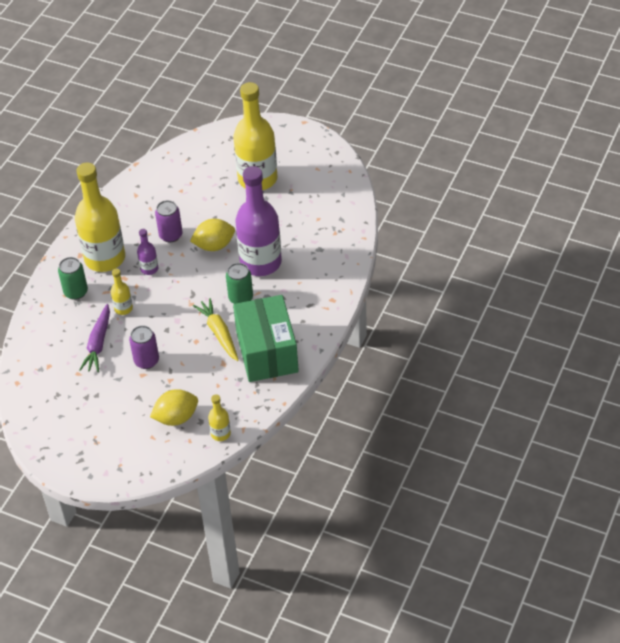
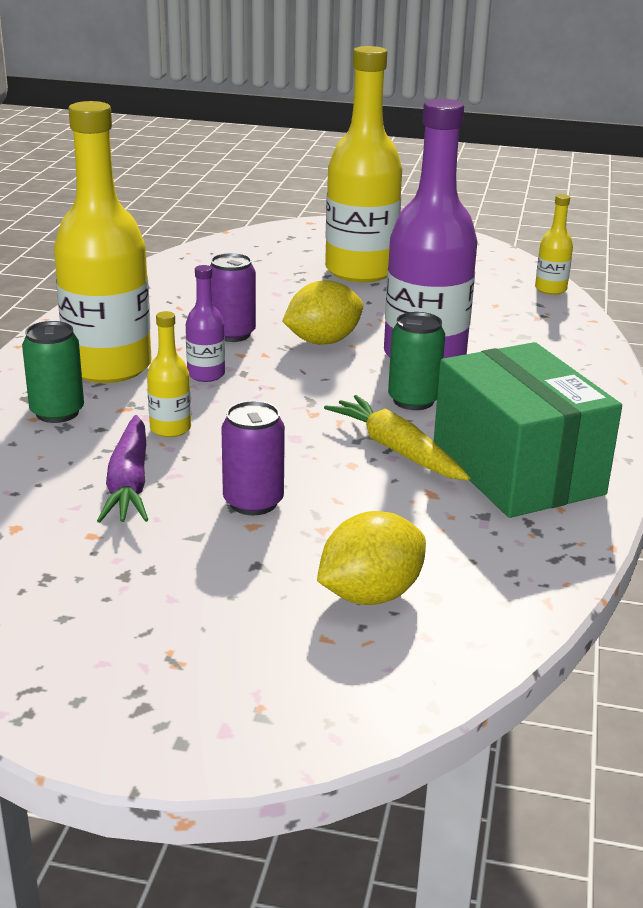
camera: 15 degrees left, 20 degrees down
(220, 434) = (498, 615): yellow bottle -> yellow bottle (550, 289)

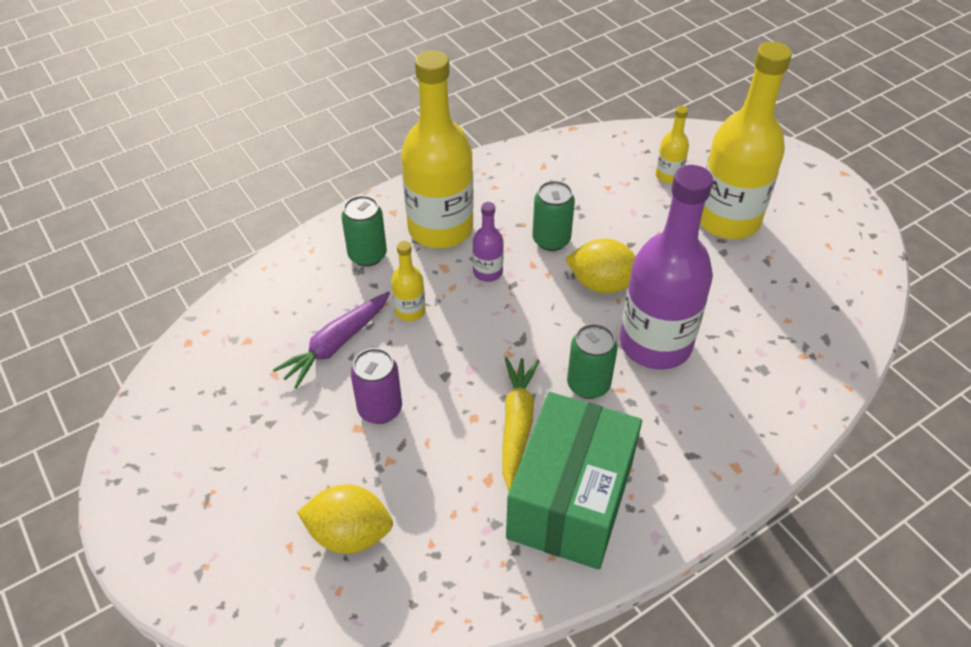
camera: 45 degrees right, 20 degrees up
(232, 334) = (551, 240): purple can -> green can
(550, 289) = (862, 329): yellow bottle -> yellow bottle (668, 176)

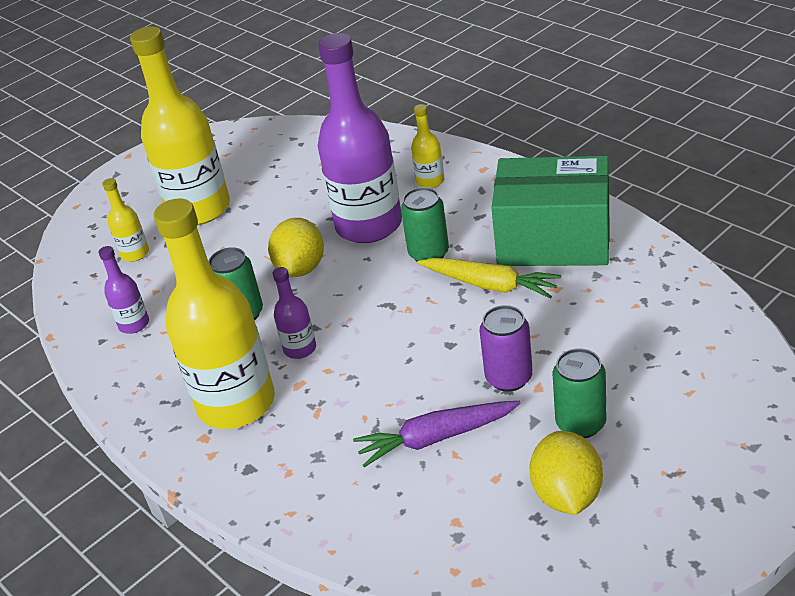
camera: 95 degrees left, 10 degrees down
(336, 344) = (436, 438): purple carrot -> purple carrot turned 135 degrees clockwise
(349, 534) = (654, 356): yellow lemon -> yellow lemon (567, 495)
(367, 255) = (291, 455): green can -> green can (580, 423)
(410, 311) = (371, 393): yellow bottle -> yellow bottle (430, 181)
(517, 424) = (490, 285): yellow carrot -> yellow carrot turned 150 degrees counterclockwise
(567, 174) = (134, 324): none -> purple bottle

